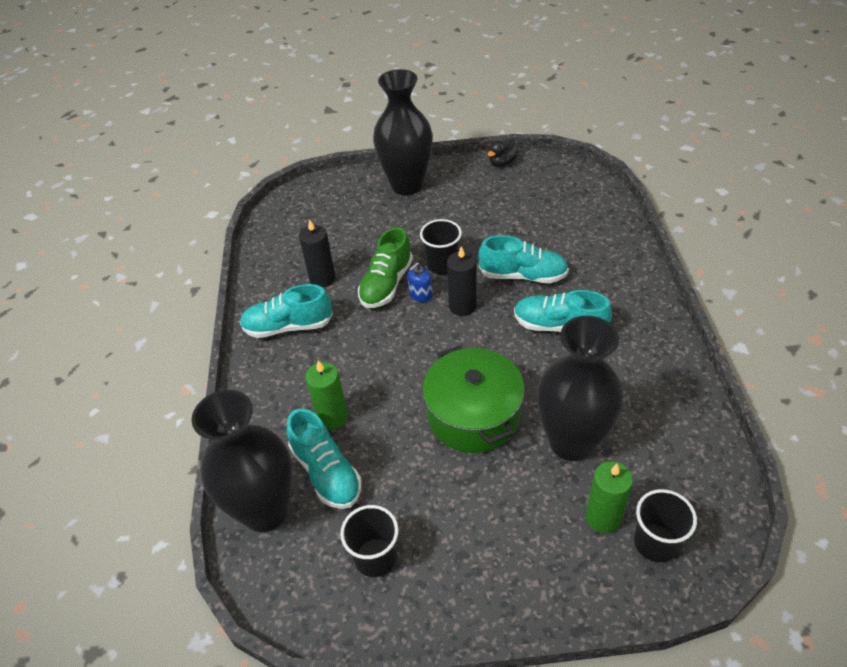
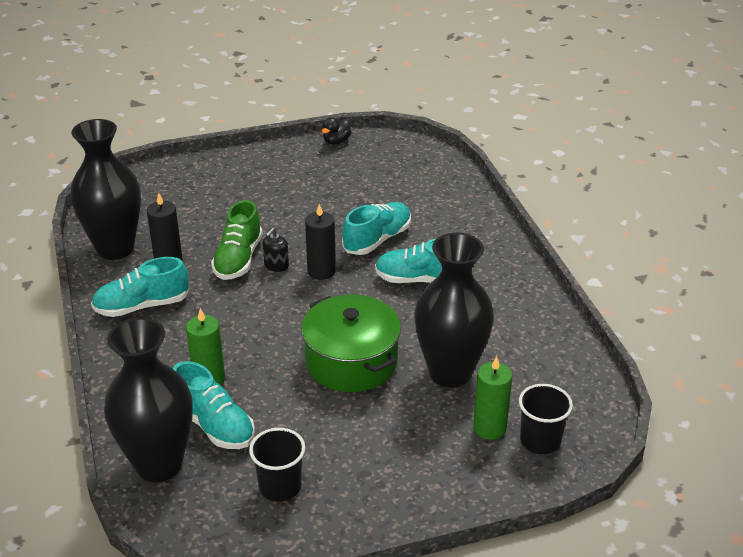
camera: 15 degrees left, 10 degrees down
(407, 185) = (240, 168): black vase -> black vase (115, 248)
(420, 295) = (276, 265): blue soap dispenser -> black soap dispenser
(442, 264) = (293, 237): black cup -> none
(523, 275) = (377, 239): turquoise shoe -> turquoise shoe turned 45 degrees counterclockwise

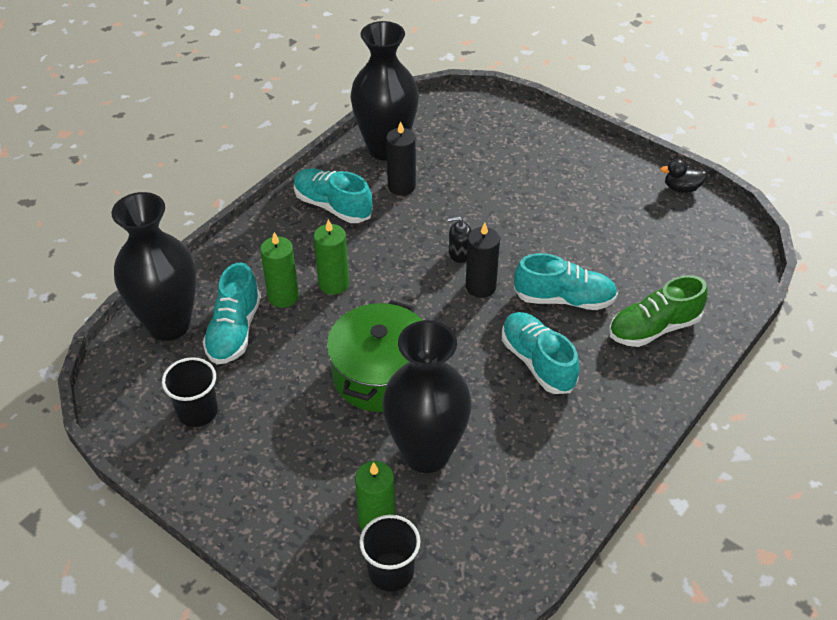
camera: 55 degrees right, 10 degrees up
(229, 344) = (334, 284): none -> green candle
(238, 259) = (444, 225): green shoe -> green shoe (653, 328)

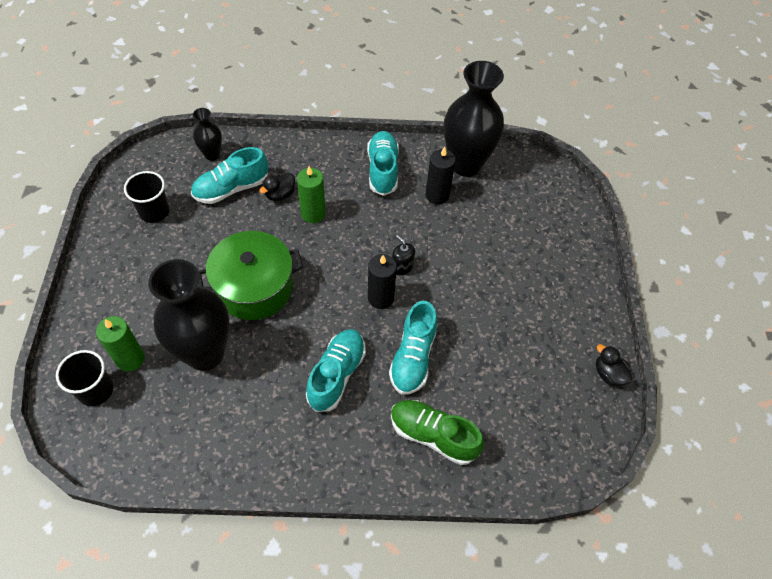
camera: 50 degrees right, 10 degrees up
(169, 324) = (212, 154): black vase -> black vase, size x0.48
(283, 296) = (280, 194): green candle -> black duck
(564, 299) = (413, 357): turquoise shoe -> turquoise shoe turned 45 degrees clockwise

